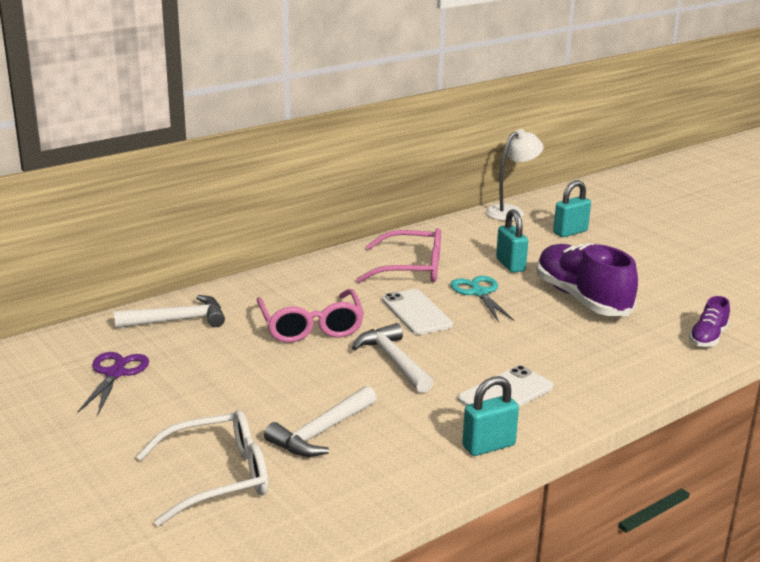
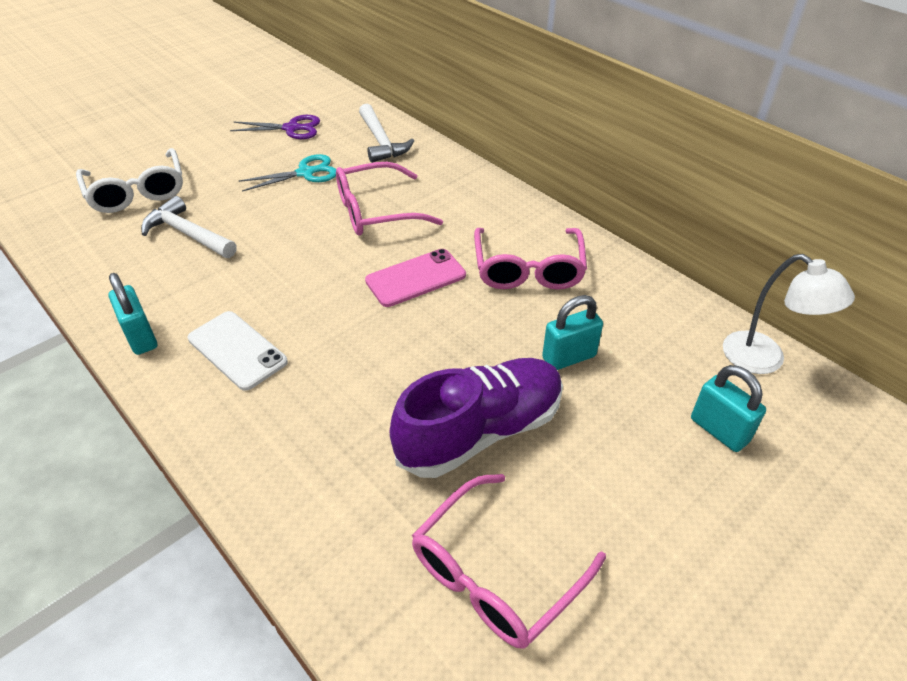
camera: 85 degrees right, 20 degrees up
(393, 361) = (308, 267): white hammer -> none
(416, 312) = (416, 278): white phone -> pink phone
(479, 293) = (476, 328): turquoise scissors -> turquoise scissors (305, 173)
(687, 302) = (495, 573): none -> pink glasses
(708, 337) = (376, 585): purple shoe -> none

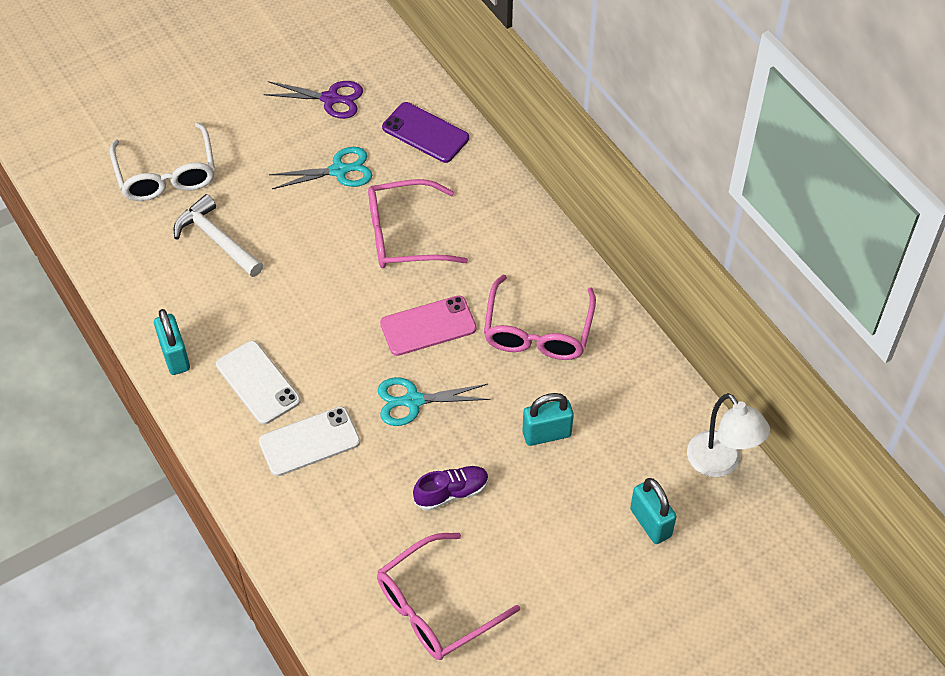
camera: 10 degrees right, 10 degrees up
(302, 401) = (309, 442): none -> white phone
(381, 141) = (425, 133): white hammer -> purple phone
(414, 345) = (413, 401): none -> turquoise scissors
(480, 431) = (451, 493): purple shoe -> purple shoe, size x0.50

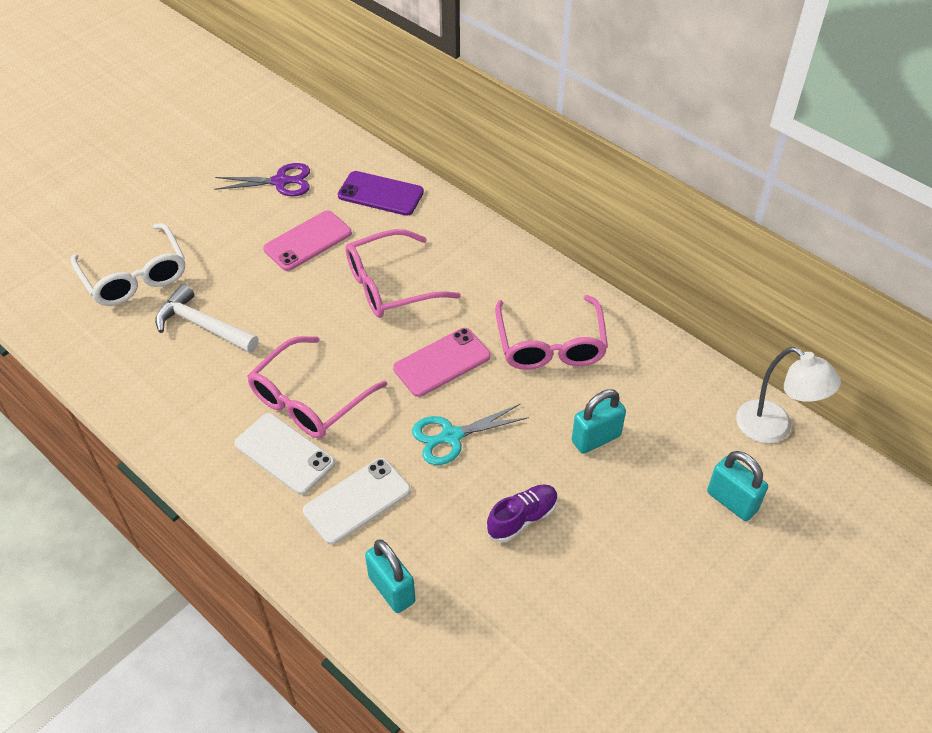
camera: 15 degrees left, 5 degrees down
(175, 356) = (188, 446): turquoise padlock -> turquoise padlock (391, 589)
(339, 171) = (308, 241): turquoise scissors -> pink phone
(436, 607) = (548, 643): pink glasses -> pink glasses (309, 399)

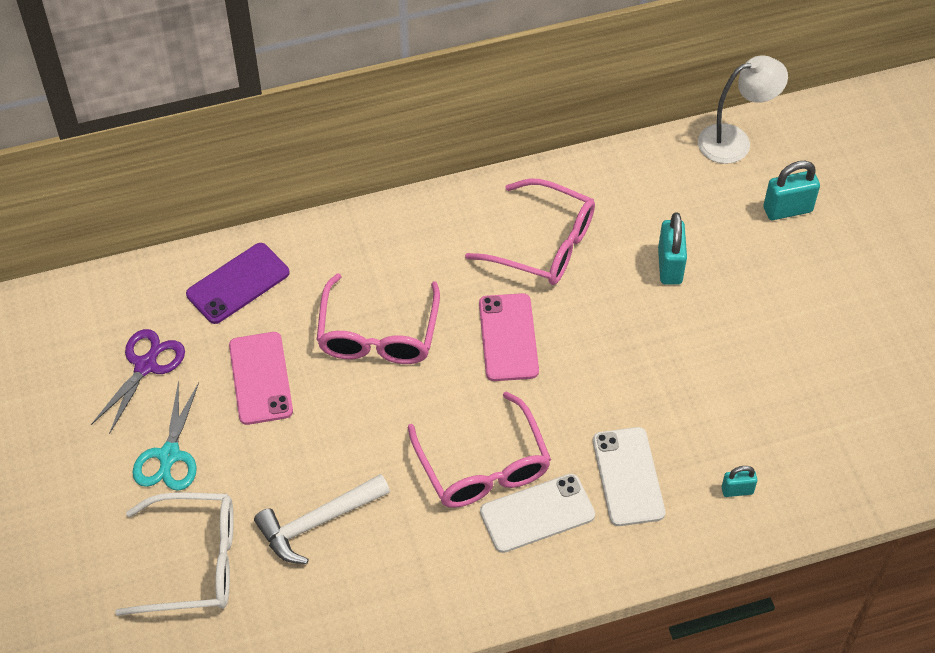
camera: 60 degrees left, 5 degrees up
(391, 589) = (737, 490): turquoise padlock -> turquoise padlock, size x0.58
(451, 436) = (600, 371): turquoise scissors -> turquoise scissors (169, 455)
(522, 518) = (720, 361): purple shoe -> none

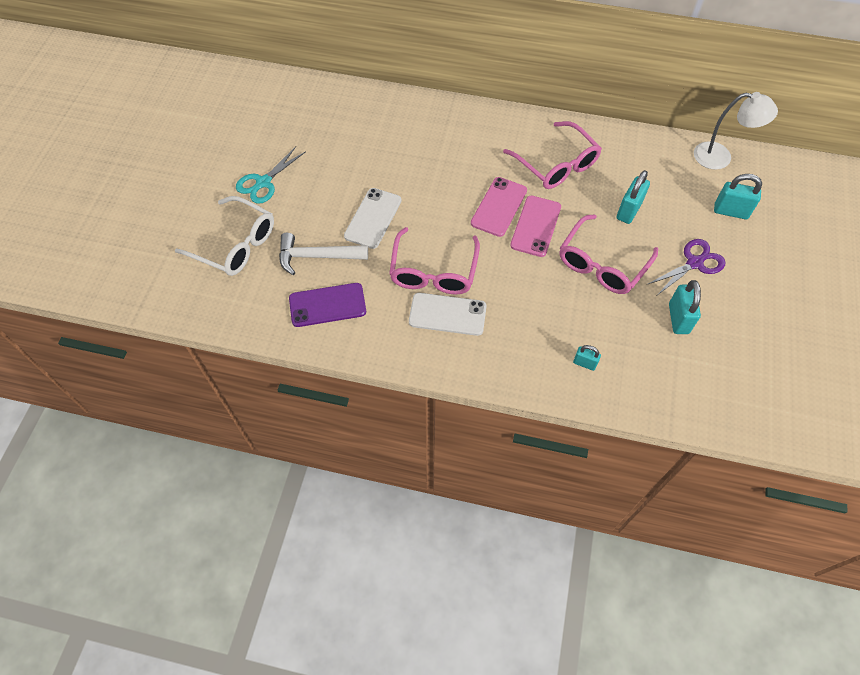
camera: 30 degrees right, 5 degrees up
(146, 366) = (285, 131): purple scissors -> purple scissors (694, 263)
(238, 283) = (364, 110): purple phone -> purple phone (327, 305)
(260, 378) = (341, 165): pink phone -> pink phone (535, 226)
(378, 334) = (423, 171): pink glasses -> pink glasses (602, 264)
(628, 476) = (519, 320): white phone -> white phone (373, 218)
(808, 379) = (678, 319): none -> turquoise padlock

